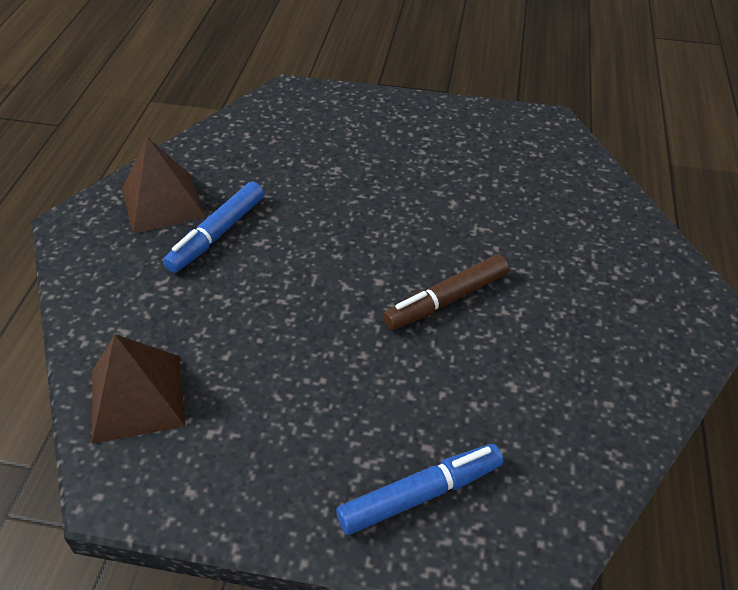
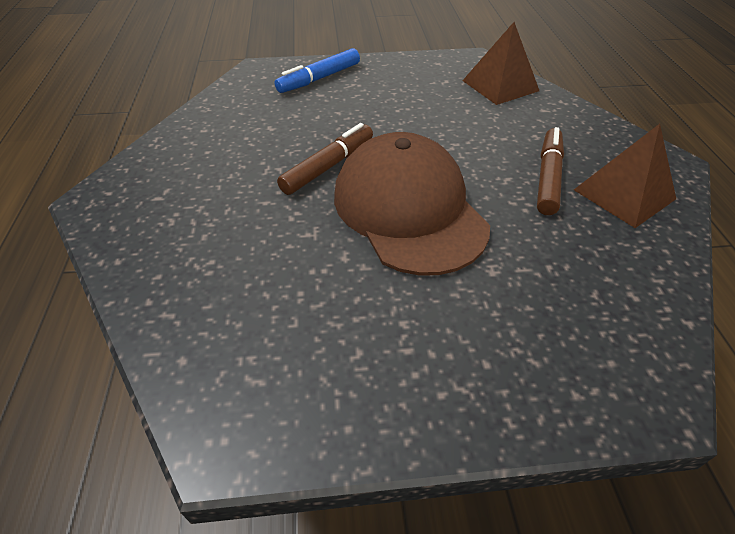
camera: 165 degrees right, 0 degrees up
(217, 234) = (547, 178): blue marker -> brown marker
(378, 231) = (408, 209): none -> brown cap

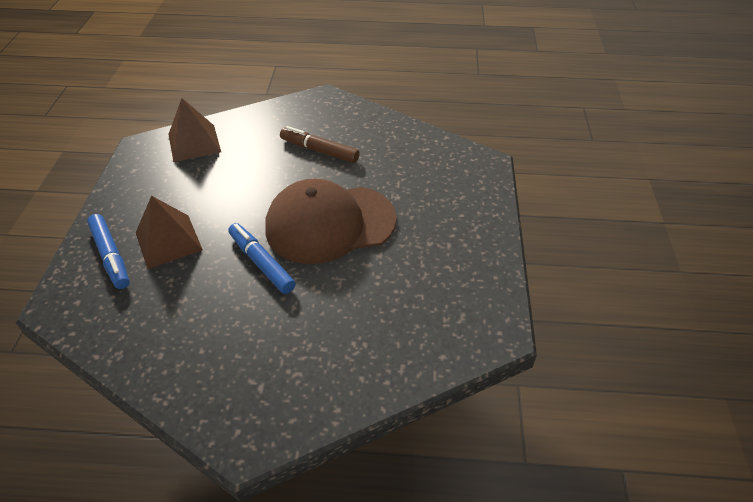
camera: 80 degrees left, 0 degrees up
(328, 166) = (261, 263): brown marker -> blue marker
(624, 194) = (346, 125): brown pyramid -> brown pyramid (168, 241)

